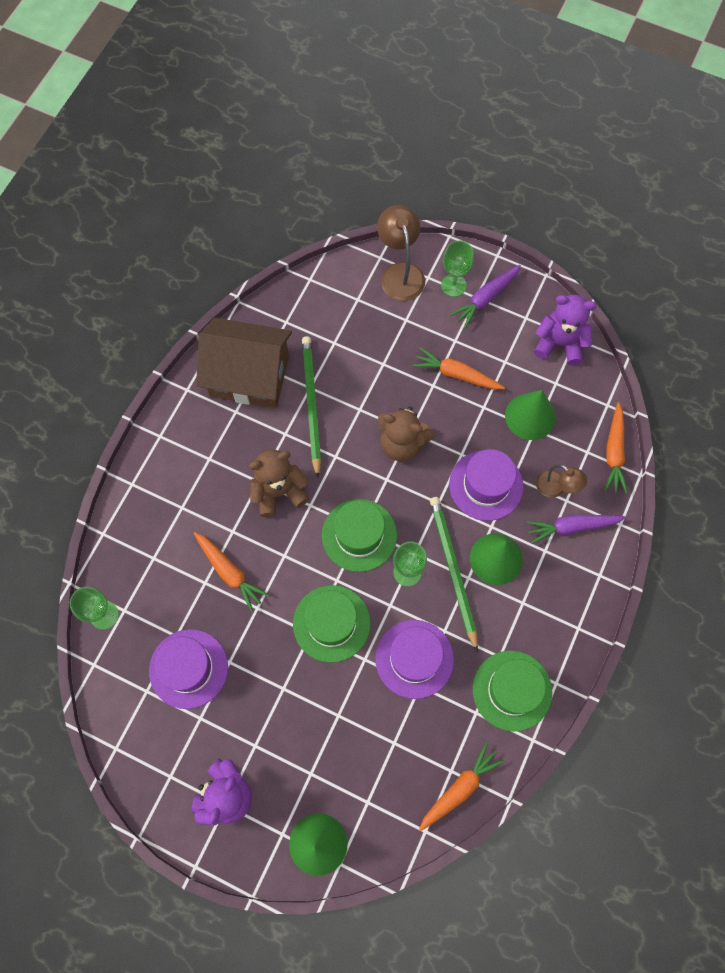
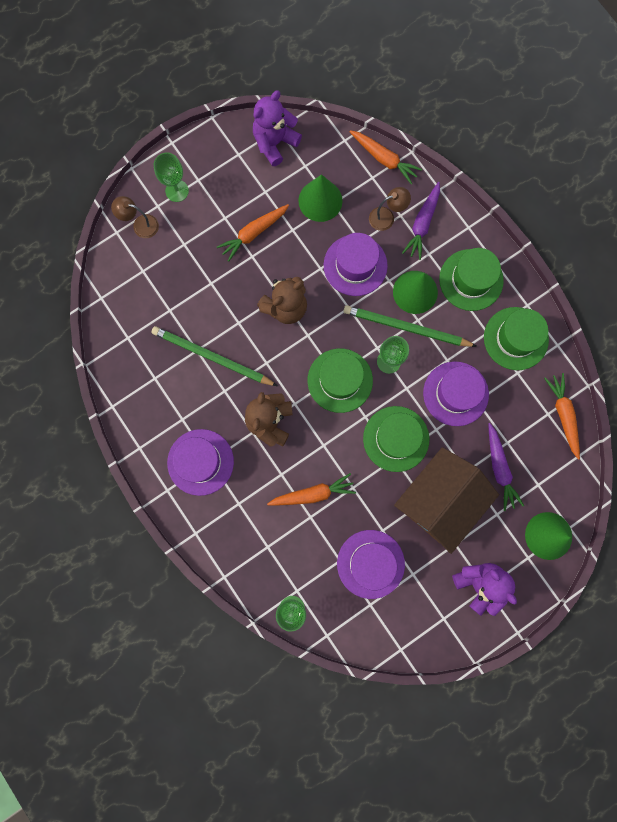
camera: 60 degrees left, 10 degrees up
(203, 450) = (200, 462): none -> purple hat
(249, 376) = (158, 392): brown house -> brown house (439, 500)
(400, 273) = (140, 225): brown lamp -> brown lamp, size x0.63
(485, 298) = (203, 174): purple carrot -> purple carrot (499, 468)
(545, 608) = (471, 280): none -> green hat

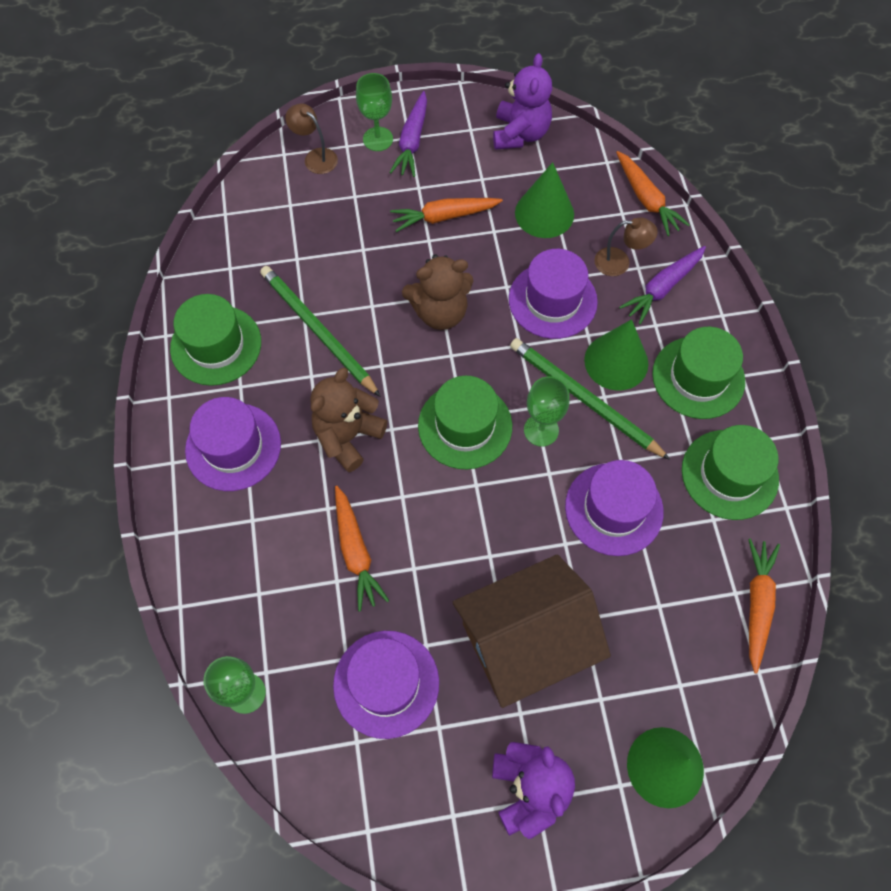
camera: 25 degrees right, 15 degrees down
(275, 143) = (520, 134): purple teddy bear -> purple teddy bear turned 120 degrees clockwise
(313, 493) = (356, 552): orange carrot -> orange carrot turned 60 degrees clockwise
(396, 438) = (504, 531): green hat -> green hat (216, 345)
(499, 468) = (632, 636): purple carrot -> purple carrot (412, 141)

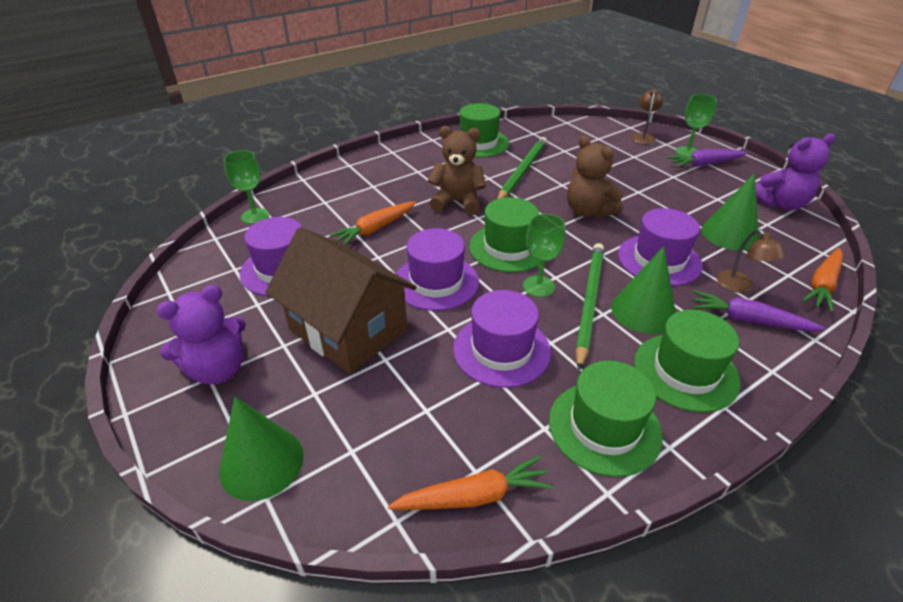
camera: 65 degrees right, 25 degrees down
(233, 447) = (417, 166): purple hat -> purple hat (436, 282)
(444, 217) = (665, 192): orange carrot -> none

